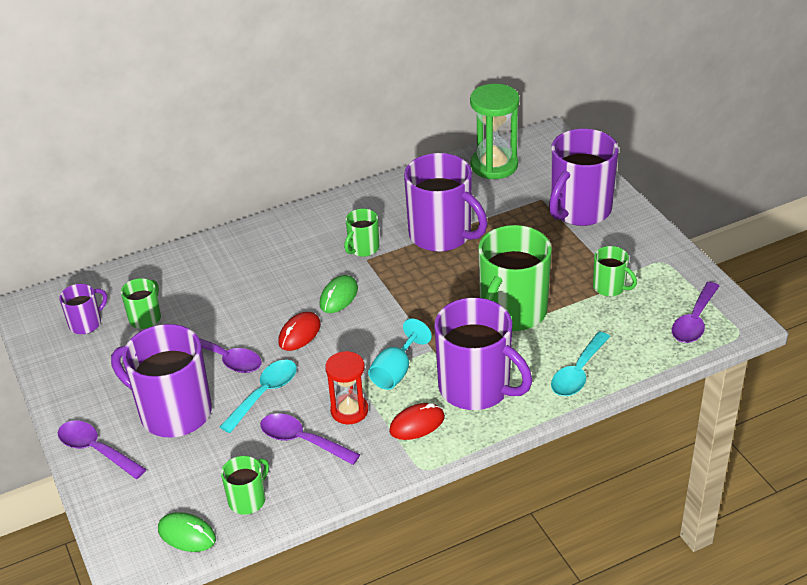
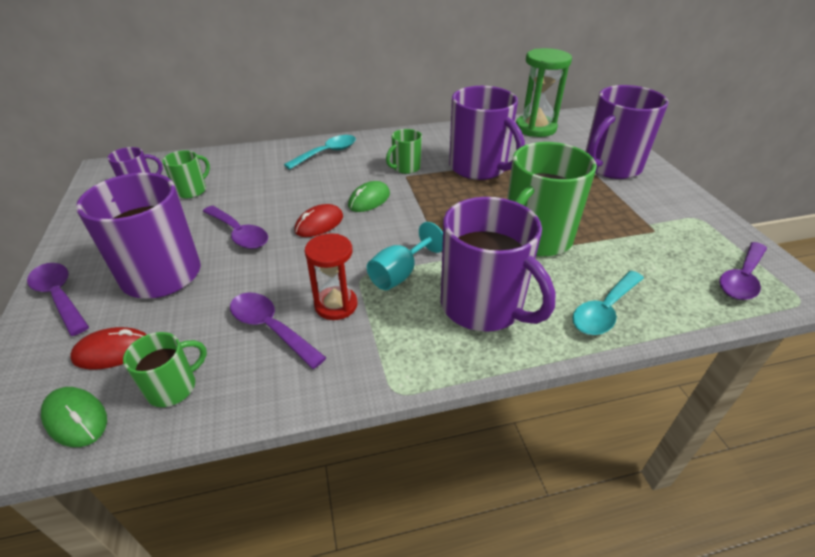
camera: 10 degrees right, 0 degrees up
(265, 394) = (258, 272): turquoise spoon -> turquoise spoon (327, 153)
(417, 424) = (405, 334): red mouse -> red mouse (113, 351)
(610, 287) = (641, 232): green mug -> none

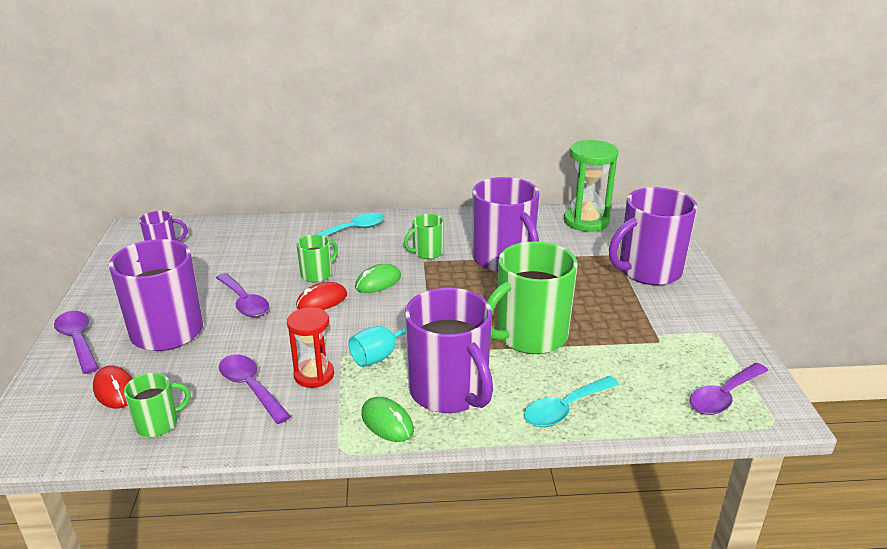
camera: 10 degrees right, 10 degrees down
(76, 419) = (78, 437): green mouse -> green mouse (387, 422)
(113, 351) = (115, 390): red mouse -> red mouse turned 60 degrees clockwise
(192, 190) = (210, 257): green mug -> green mug (317, 274)

